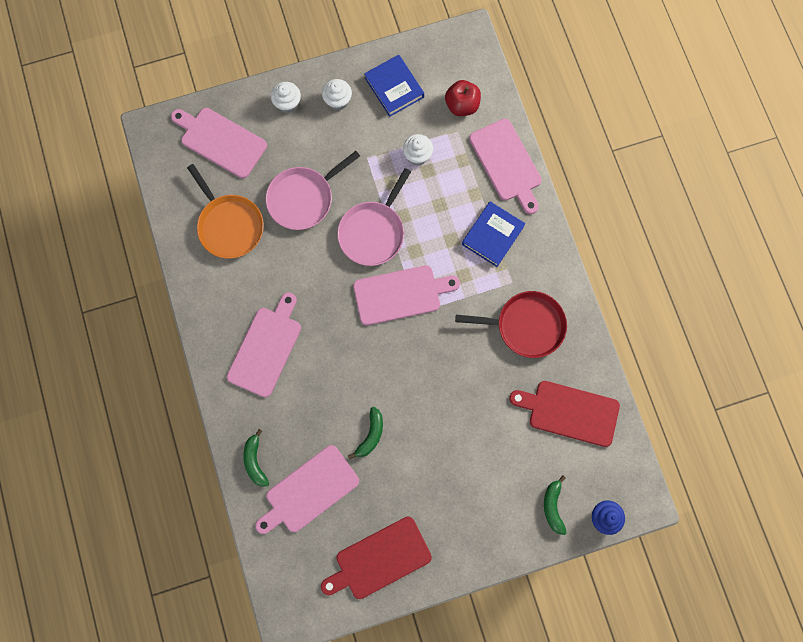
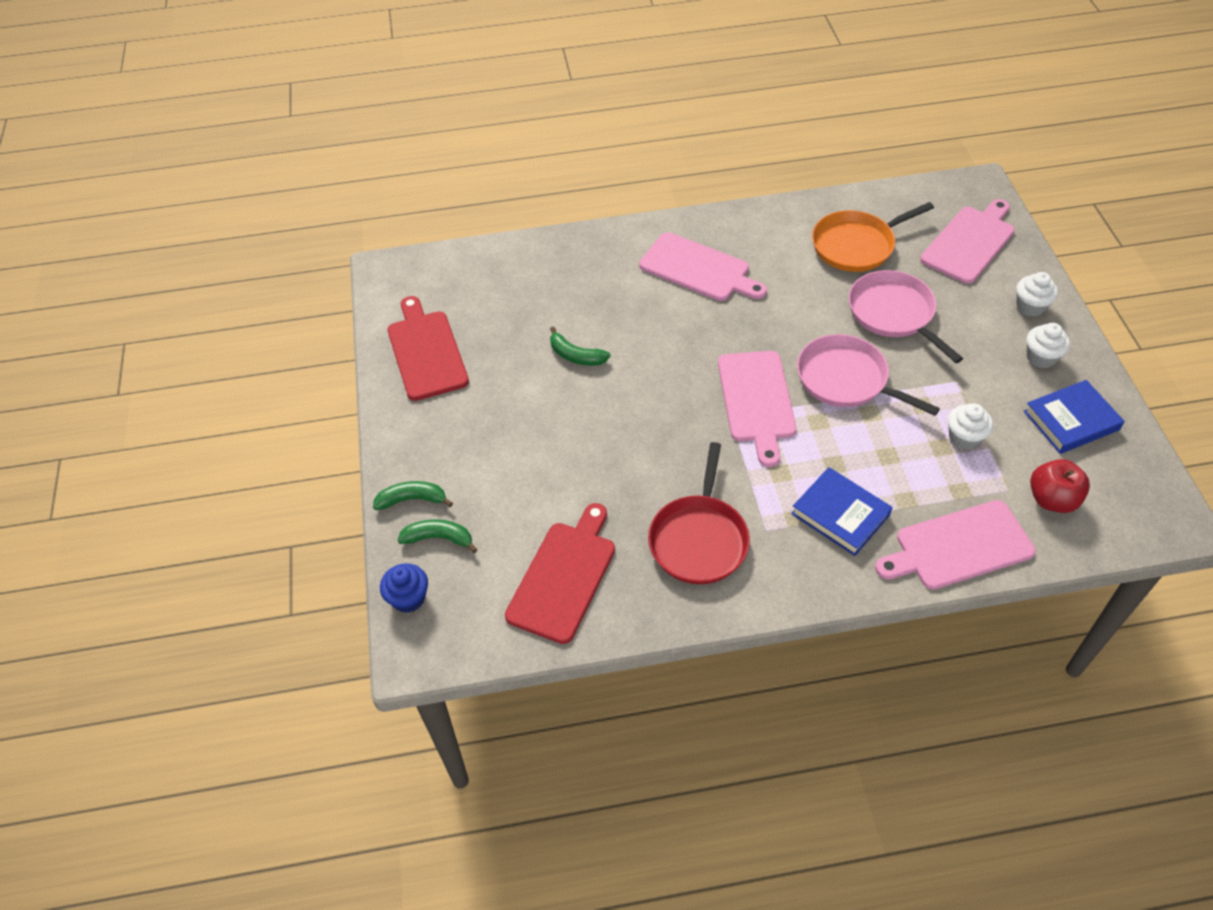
camera: 100 degrees right, 25 degrees down
(255, 461) = (566, 253): green banana -> green banana (412, 499)
(309, 491) = (521, 296): pink cutting board -> none

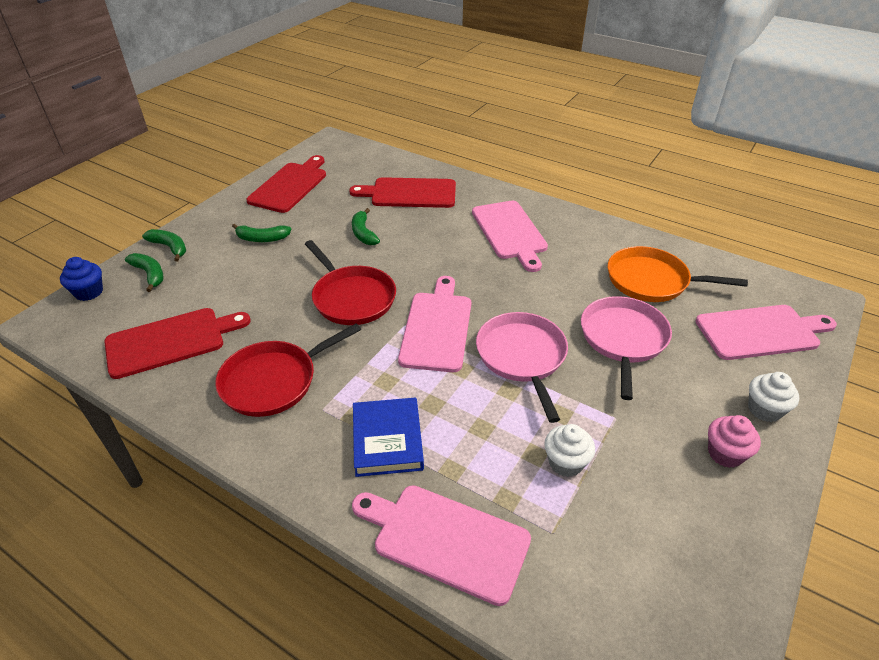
camera: 40 degrees right, 10 degrees down
(489, 426) = (262, 239): none -> green banana
(557, 284) = (409, 193): none -> red cutting board
(656, 424) = (352, 298): none -> red pan
(757, 401) = (437, 327): pink cutting board -> pink cutting board turned 150 degrees clockwise
(1041, 357) = (725, 453): white cupcake -> pink cupcake
(1052, 499) = (584, 573): red apple -> none
(1071, 420) = (692, 524): blue book -> none

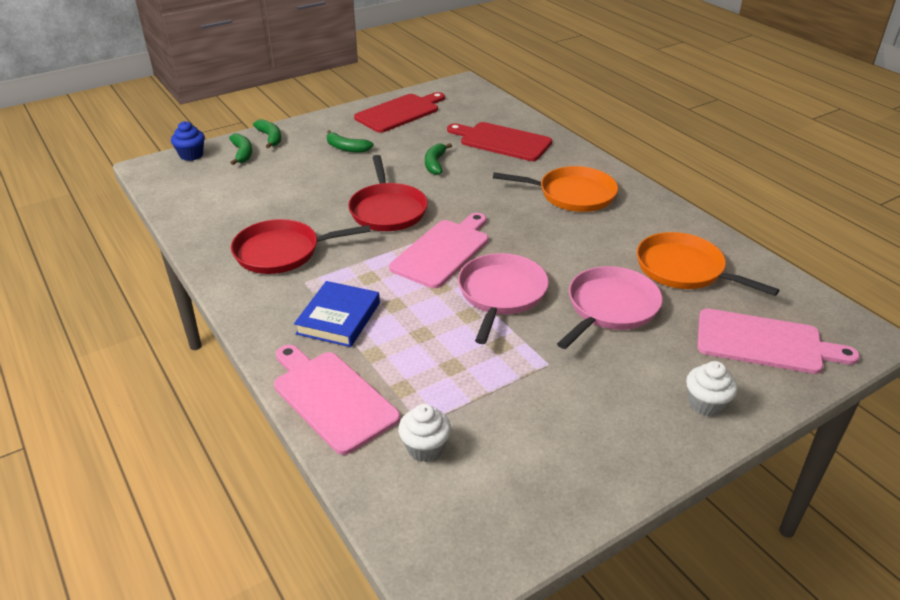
camera: 25 degrees right, 5 degrees down
(171, 341) = (226, 204): red cutting board -> none
(510, 232) = (572, 194): pink cutting board -> orange pan
(565, 462) = (474, 381): white cupcake -> white cupcake (425, 448)
(725, 453) = (631, 423): pink cupcake -> none

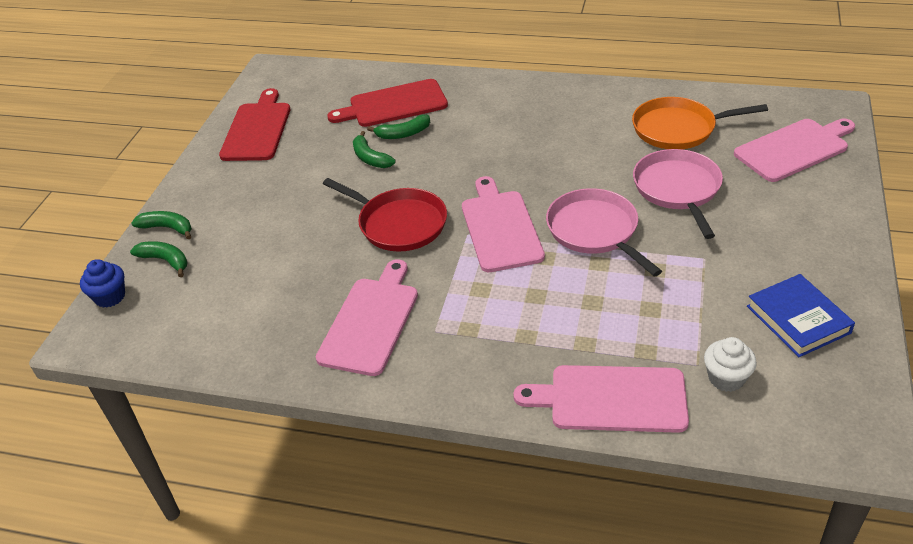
camera: 40 degrees left, 5 degrees up
(281, 252) = (370, 321): red pan -> pink cutting board
(338, 318) = (512, 338): blue book -> blue book (798, 319)
(347, 148) = (264, 192): green banana -> green banana (403, 134)
(572, 194) = (520, 118): orange pan -> none
(706, 404) = (824, 214): white cupcake -> none

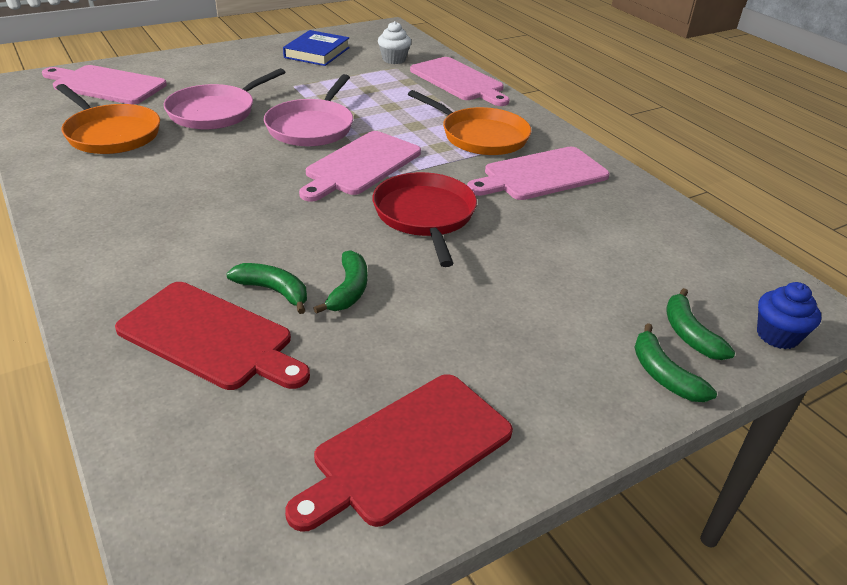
camera: 140 degrees left, 5 degrees down
(471, 328) = (481, 136): none -> orange pan

